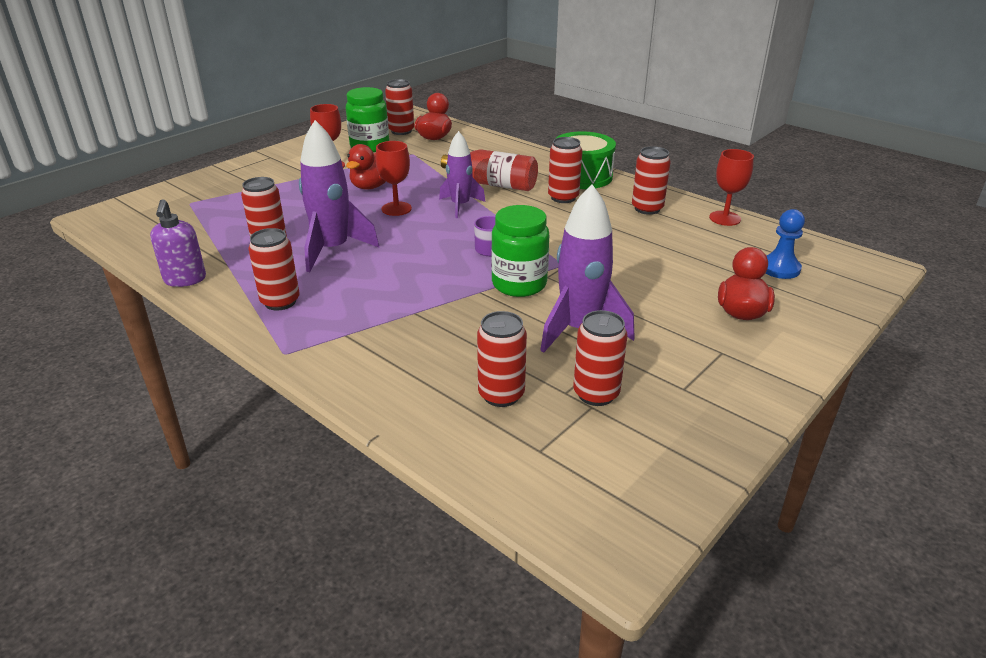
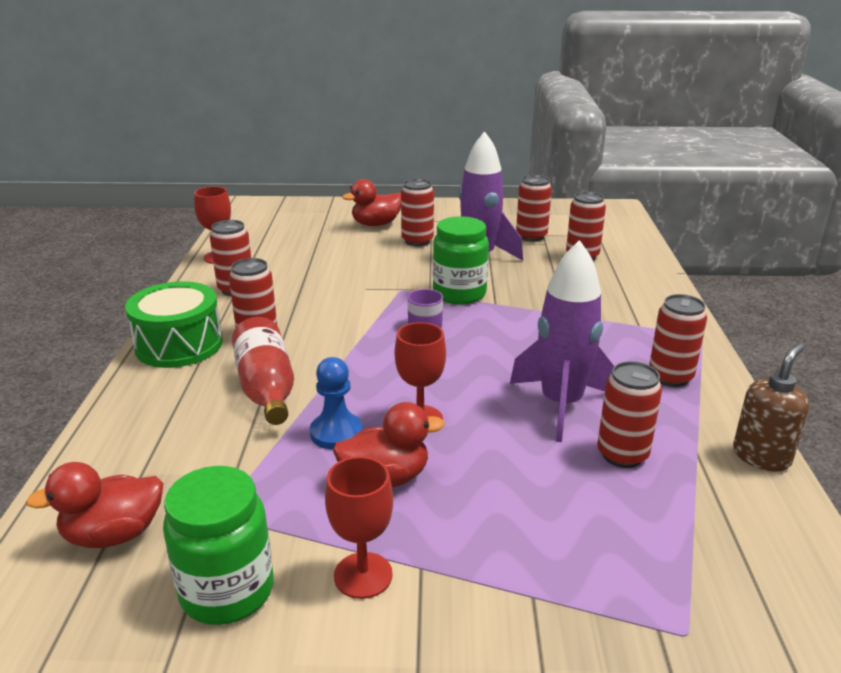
camera: 130 degrees left, 5 degrees down
(185, 280) = (761, 456): purple soap dispenser -> brown soap dispenser
(401, 131) = (102, 604): red can -> red can (417, 241)
(460, 206) = (355, 382): purple rocket -> none
(779, 268) = (293, 226): blue pawn -> blue pawn (336, 433)

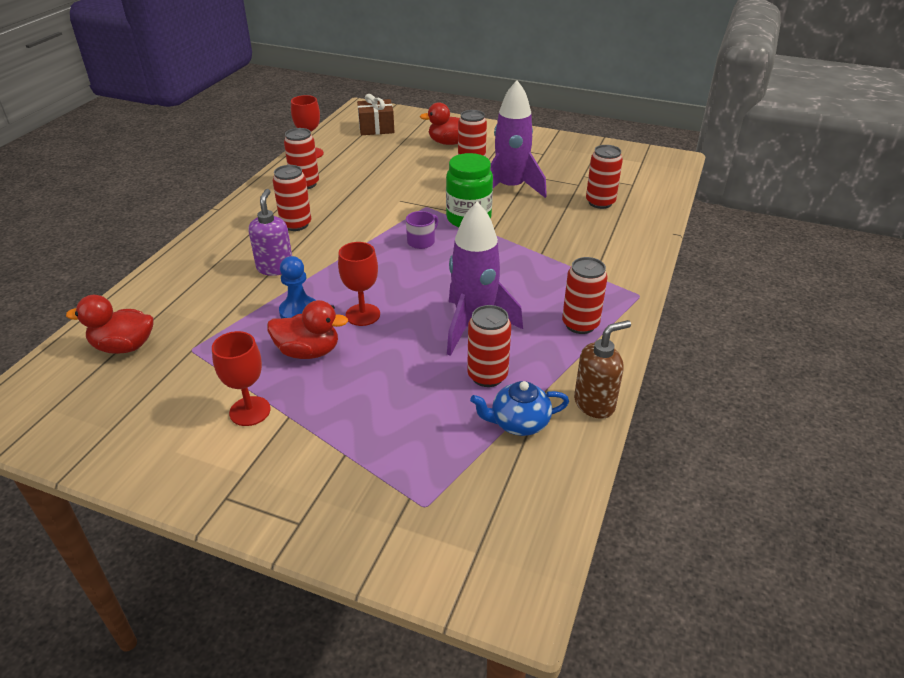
camera: 20 degrees right, 10 degrees up
(179, 345) = (239, 222): green drum -> none
(227, 591) = (166, 399): green jar -> none
(266, 388) = (275, 268): red bottle -> purple soap dispenser
(280, 221) = (376, 128): none -> brown gift
(531, 236) = (571, 175): red can -> none
(703, 499) = (518, 423): none -> blue teapot

